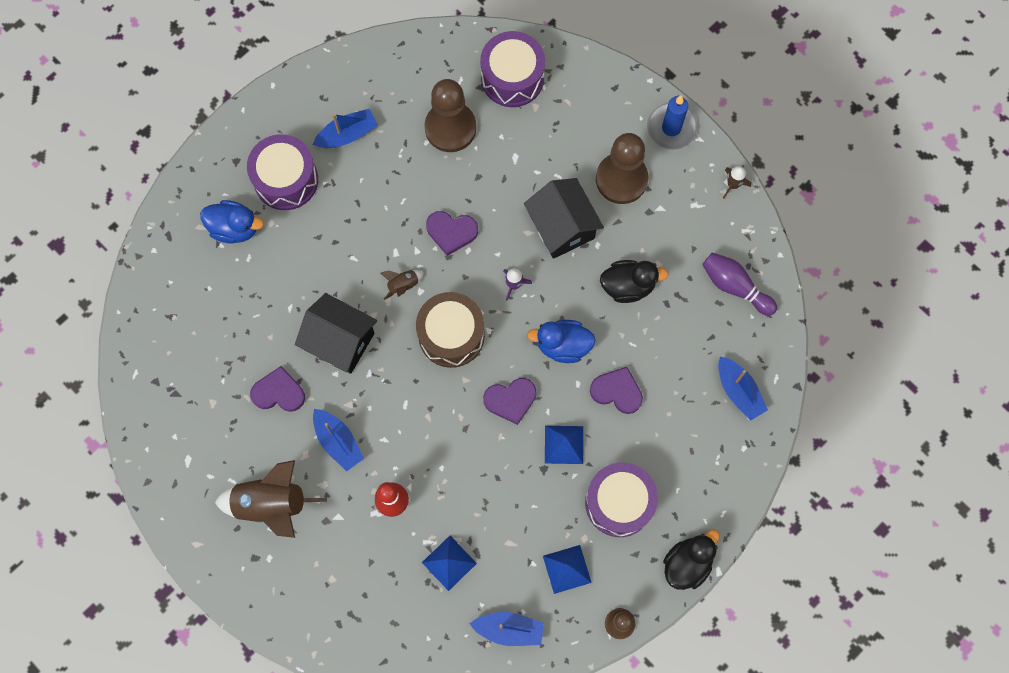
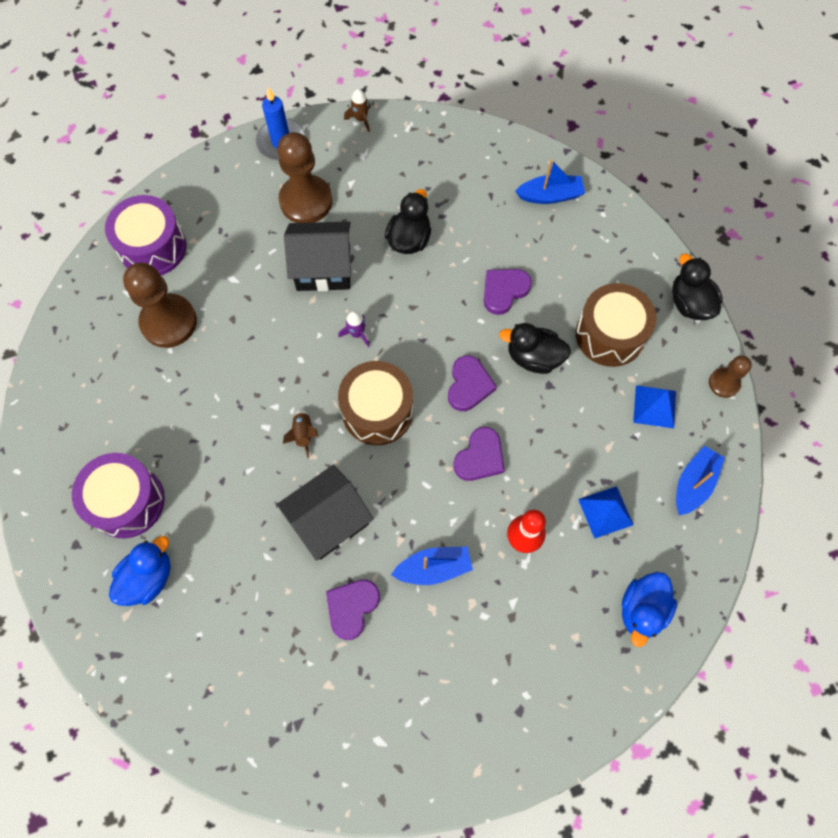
camera: 65 degrees left, 5 degrees down
(271, 504) = (469, 667): brown rocket -> none
(347, 134) = (116, 420): blue boat -> none
(451, 232) = (274, 366): purple heart -> purple heart (480, 457)
(563, 345) = (438, 317): blue duck -> blue duck (642, 610)
(564, 444) = (533, 357): blue pyramid -> black duck
(619, 502) = (610, 334): purple drum -> brown drum
(735, 286) = (454, 157): purple bowling pin -> none

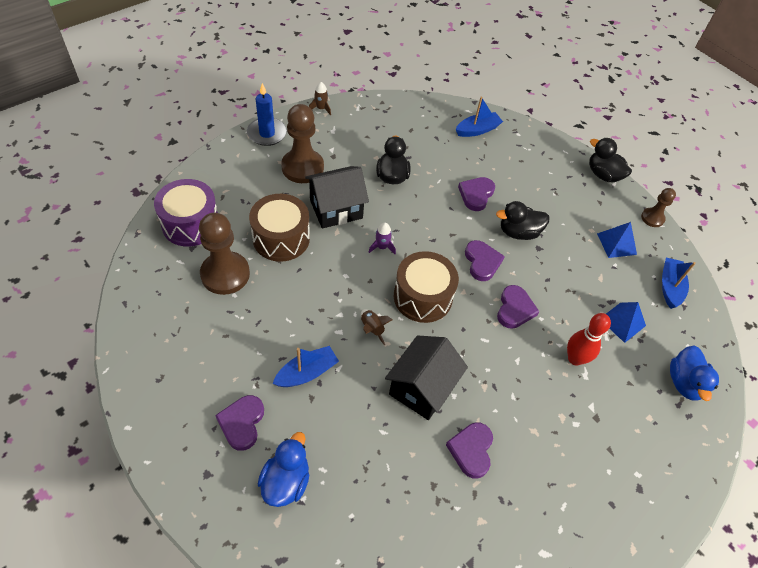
camera: 25 degrees left, 15 degrees down
(127, 501) = (242, 423): purple drum -> purple heart
(433, 568) = (520, 399): blue boat -> blue boat (307, 373)
(610, 334) = (562, 206): brown drum -> brown drum (281, 238)

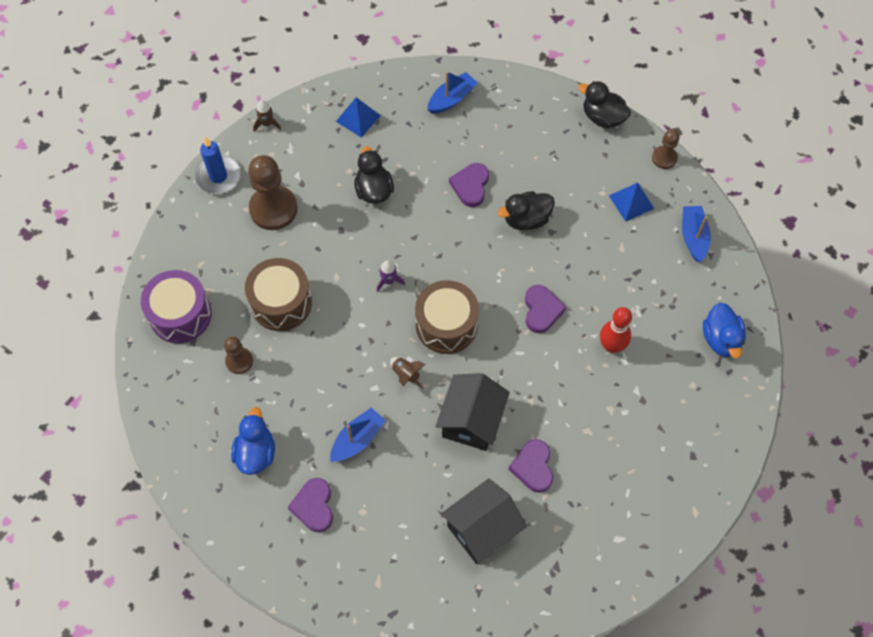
camera: 10 degrees left, 10 degrees up
(225, 274) = (239, 361): brown pawn -> brown pawn, size x0.54
(286, 481) = (373, 546): blue duck -> blue duck (256, 453)
(336, 209) = (326, 250): black house -> black house (482, 529)
(482, 262) = (496, 266): purple heart -> none
(622, 322) = (651, 292): blue pyramid -> blue pyramid (358, 118)

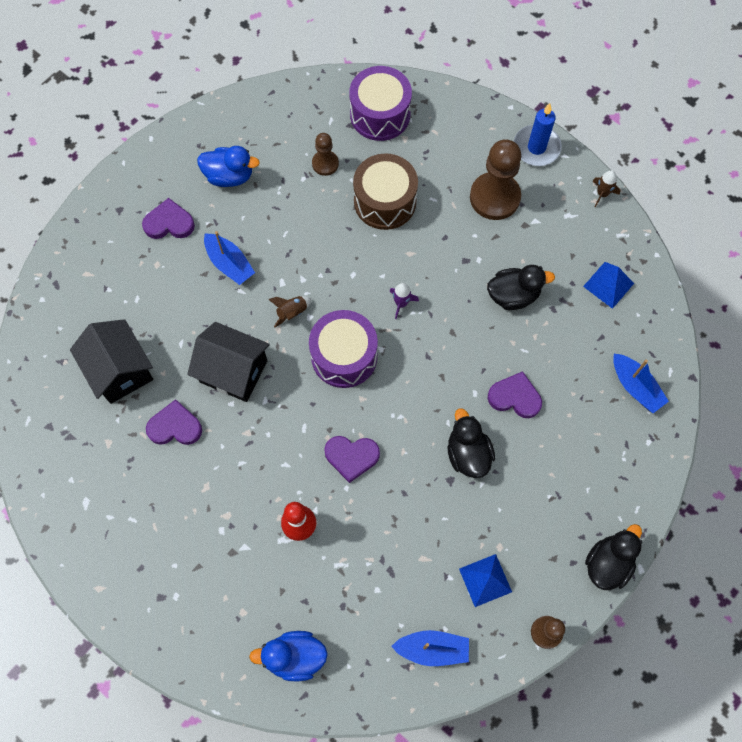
camera: 95 degrees right, 5 degrees up
(446, 325) = (344, 356): brown drum -> purple drum

